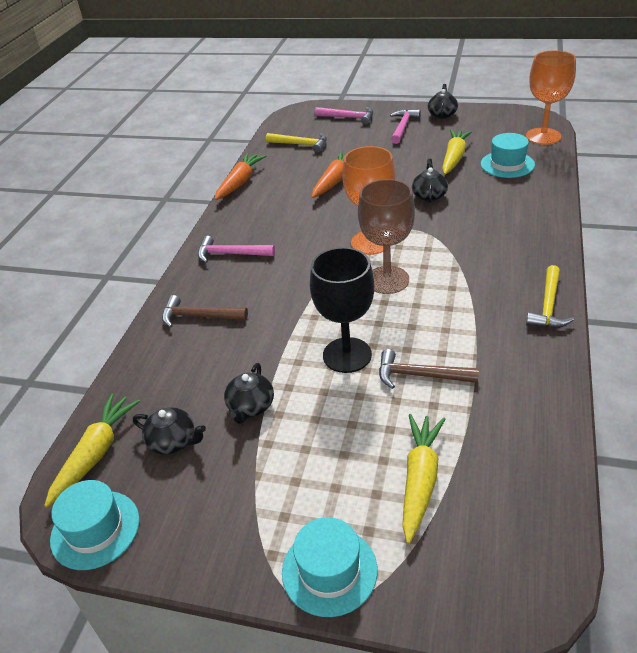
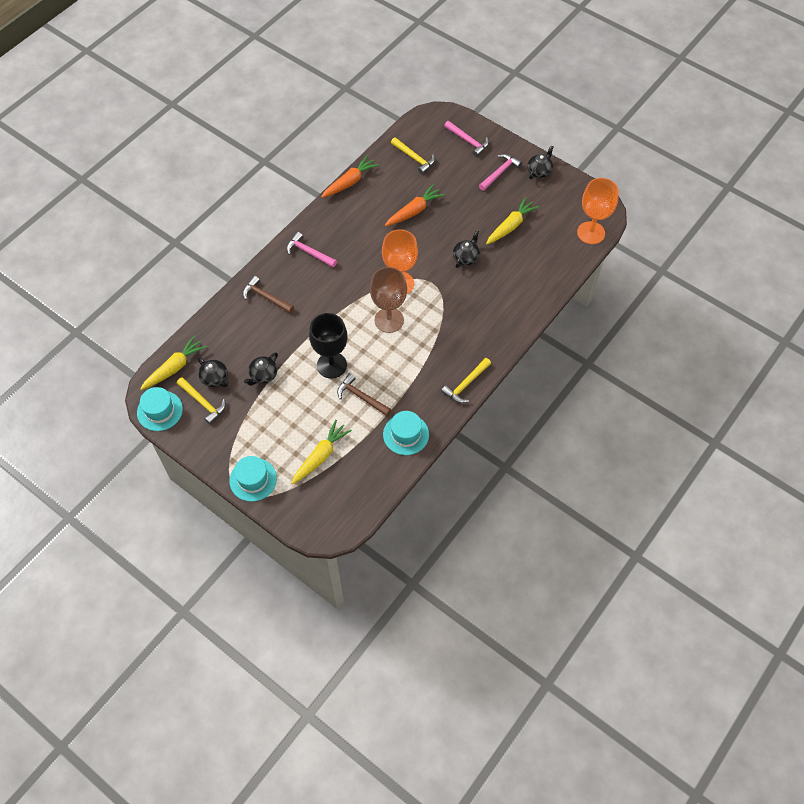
camera: 20 degrees right, 20 degrees up
(170, 484) = (203, 402): none -> yellow hammer
(507, 164) = (541, 251): turquoise hat -> turquoise hat (406, 434)

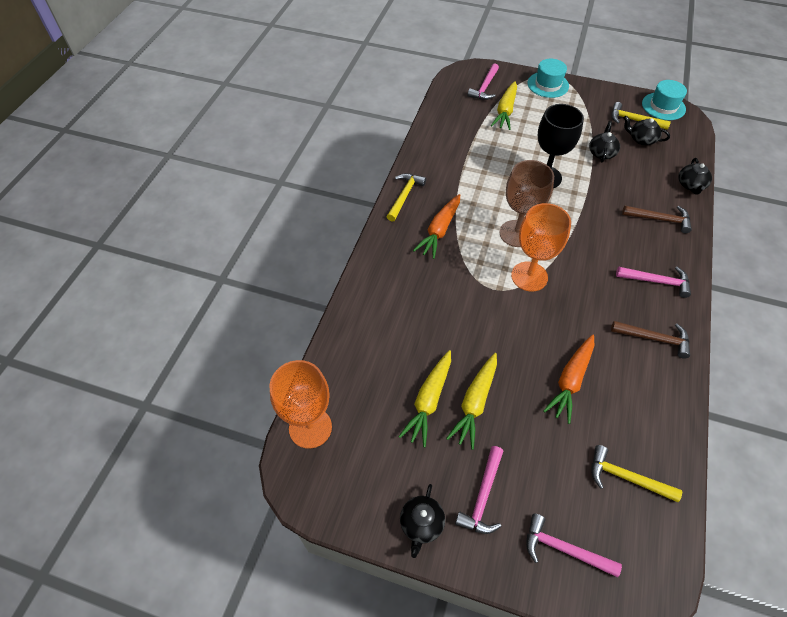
camera: 160 degrees right, 5 degrees down
(174, 367) = (684, 138): yellow carrot -> yellow carrot (475, 403)
(322, 497) = (485, 87): none -> pink hammer
(350, 182) = (685, 399): orange carrot -> orange carrot (439, 230)
(361, 397) = (499, 159): brown hammer -> brown hammer (654, 338)
(406, 434) = (441, 143): turquoise hat -> none
(466, 257) = (468, 334): black teapot -> black teapot (690, 185)

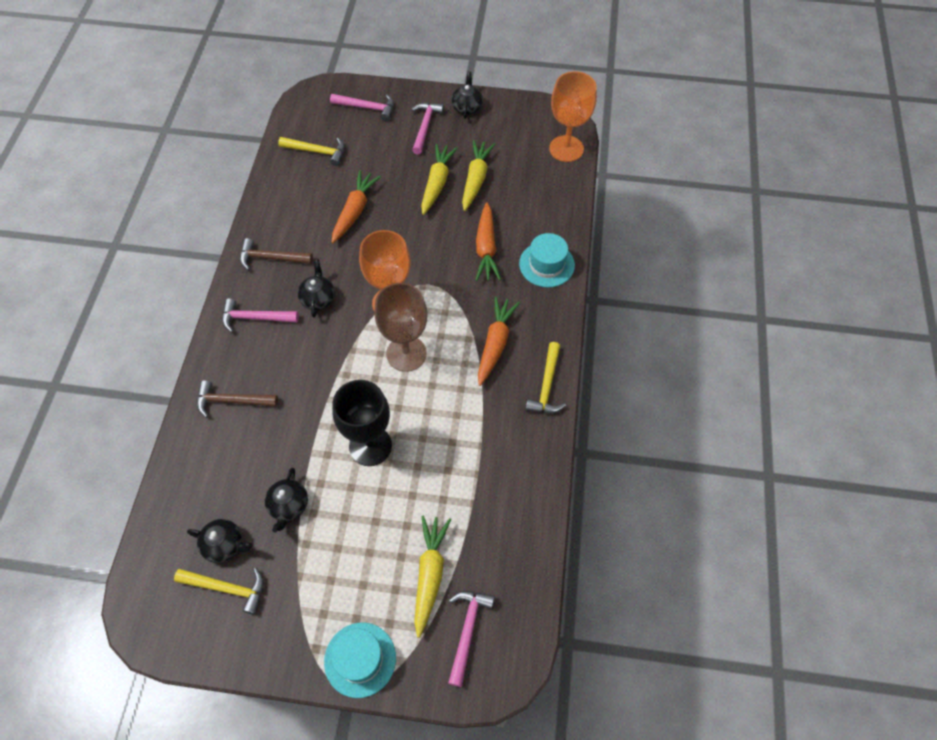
camera: 170 degrees right, 5 degrees up
(432, 316) = (486, 248): none -> orange carrot
(663, 106) = (171, 634): turquoise hat -> turquoise hat (546, 264)
(690, 185) = (177, 464): black teapot -> black teapot (318, 298)

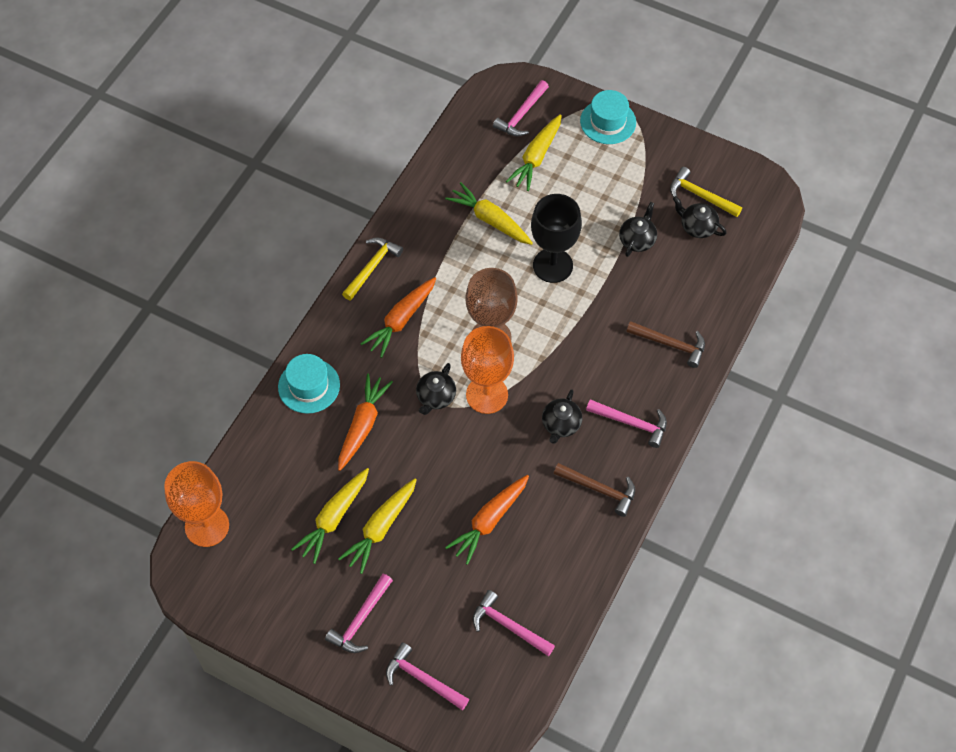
camera: 160 degrees left, 0 degrees up
(317, 151) = (508, 626): yellow hammer -> pink hammer
(452, 476) = (490, 220): none -> yellow carrot
(467, 107) = (294, 635): black teapot -> black teapot (435, 397)

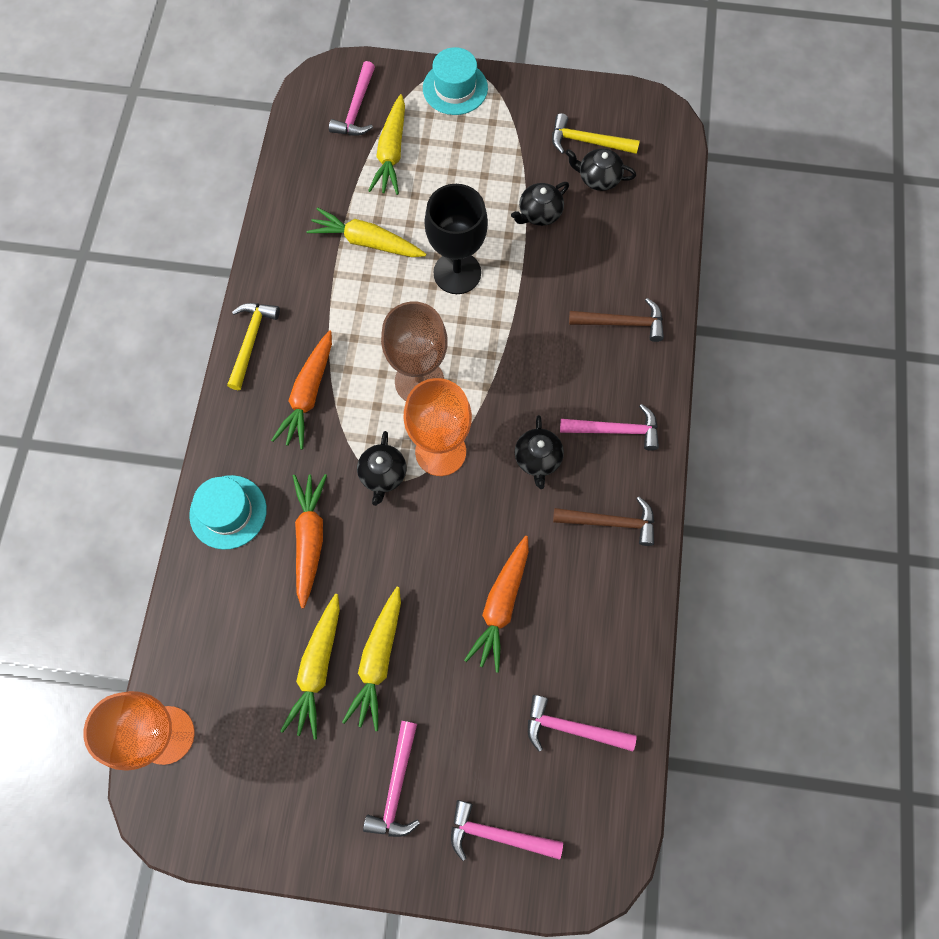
camera: 20 degrees left, 10 degrees up
(637, 240) = (539, 213): black teapot -> black teapot turned 135 degrees counterclockwise

